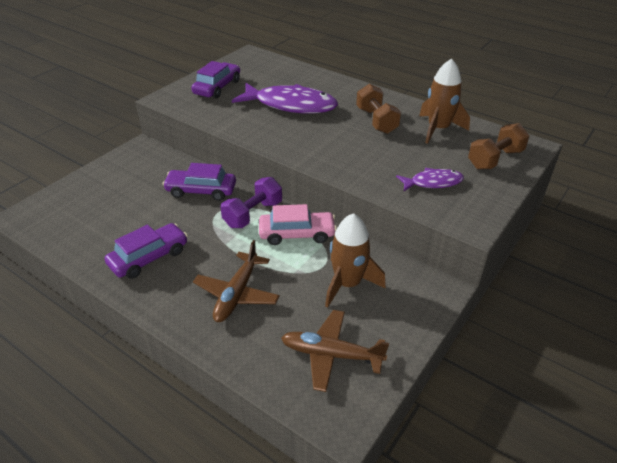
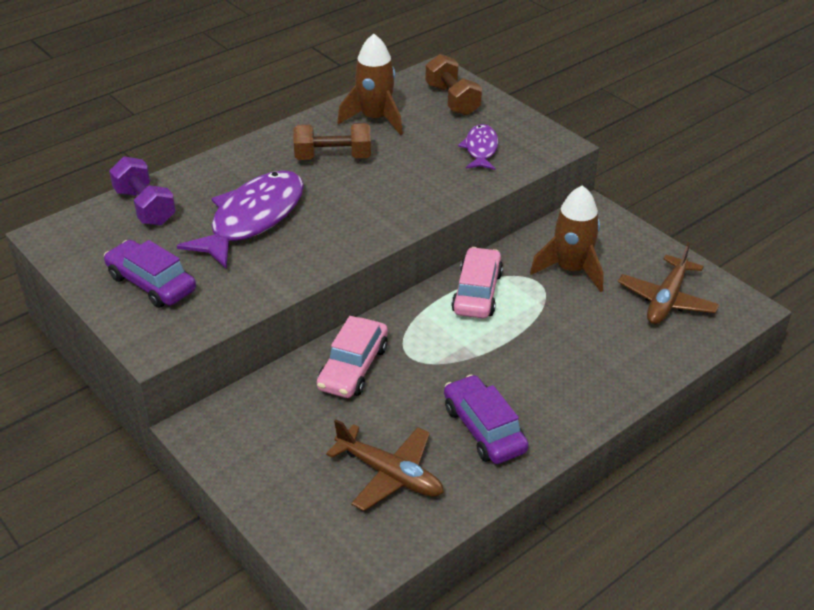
camera: 75 degrees left, 0 degrees up
(201, 191) = (353, 367): purple car -> pink car
(237, 294) = (568, 355): brown plane -> brown plane (389, 475)
(253, 214) = (425, 324): purple dumbbell -> purple dumbbell (145, 207)

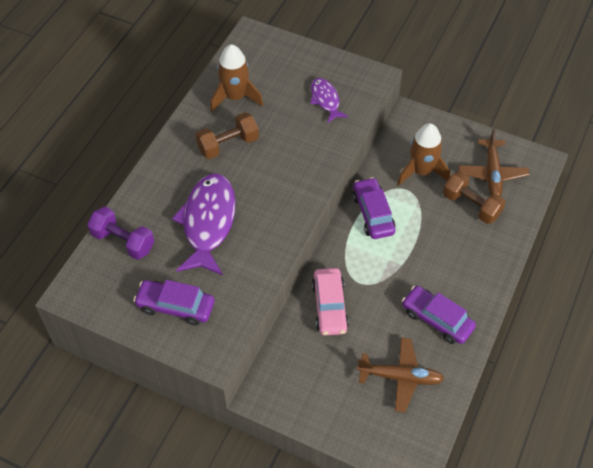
camera: 25 degrees left, 15 degrees up
(452, 100) = (279, 59): brown dumbbell -> brown dumbbell (471, 205)
(477, 292) = (373, 214): pink car -> purple car

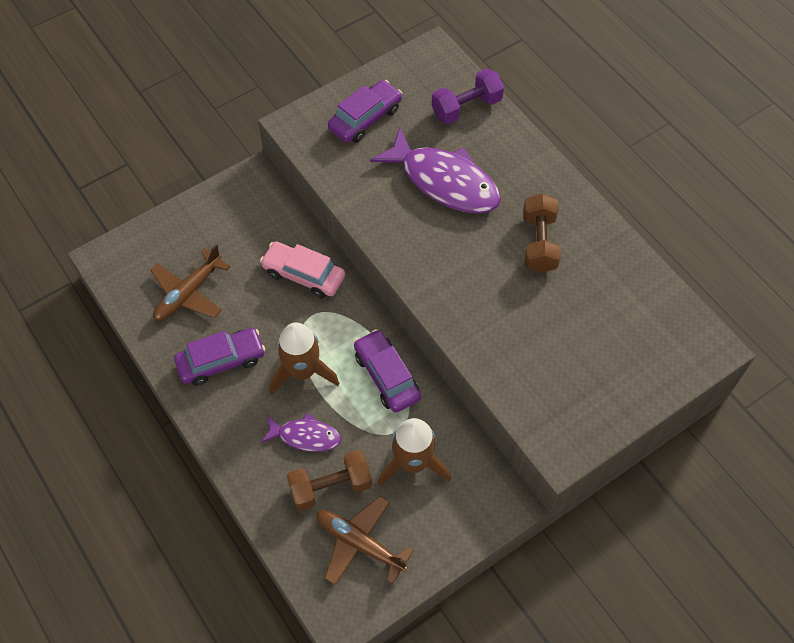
camera: 120 degrees right, 5 degrees up
(235, 97) = (609, 282): brown rocket -> brown rocket (302, 371)
(325, 100) = (552, 374): purple fish -> purple fish (305, 436)
(373, 214) = (387, 376): purple car -> purple car turned 135 degrees counterclockwise

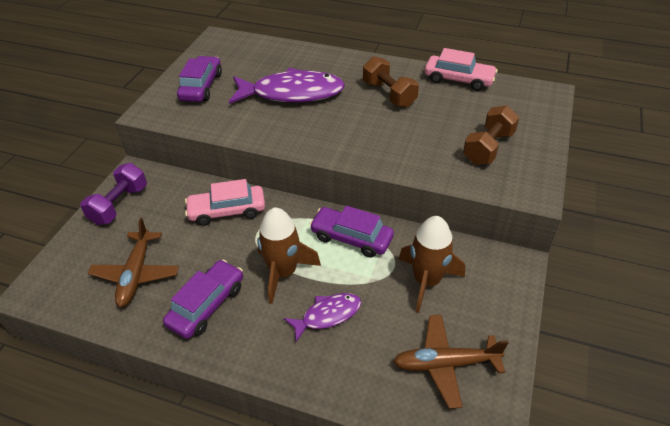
camera: 35 degrees left, 15 degrees down
(330, 487) = (382, 338): brown dumbbell -> brown dumbbell (488, 148)
(466, 107) = (268, 53): purple dumbbell -> purple dumbbell (119, 205)
(632, 268) = (458, 79): none -> pink car

